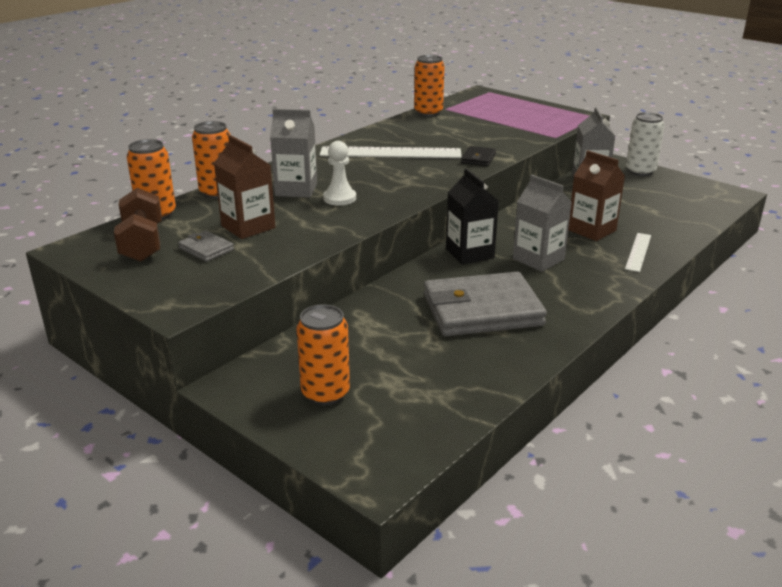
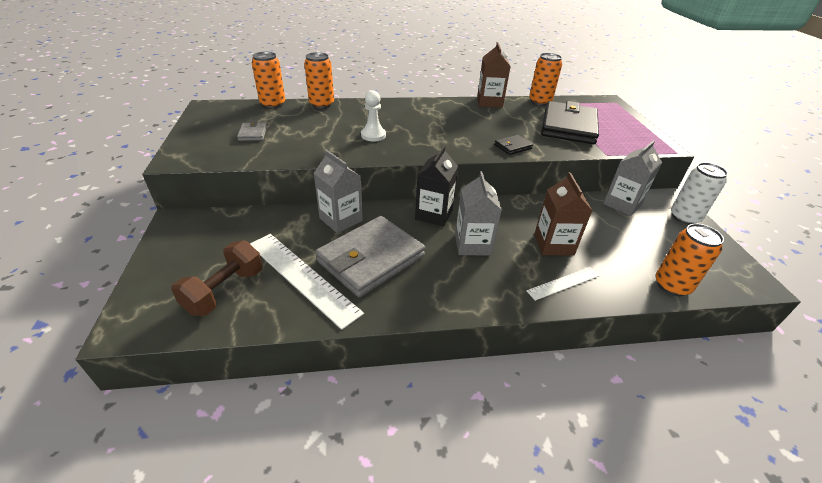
camera: 40 degrees right, 10 degrees up
(142, 244) = (235, 117): brown dumbbell -> brown dumbbell (225, 291)
(248, 227) = (295, 130): brown carton -> brown carton (489, 102)
(296, 189) = (362, 119): grey carton -> grey carton (341, 219)
(325, 393) = (201, 255): orange can -> orange can (672, 285)
(390, 153) = (461, 119): white ruler -> white ruler (302, 277)
(482, 310) = (371, 258): grey wallet -> grey wallet turned 75 degrees counterclockwise
(490, 125) = (568, 126): none -> black wallet

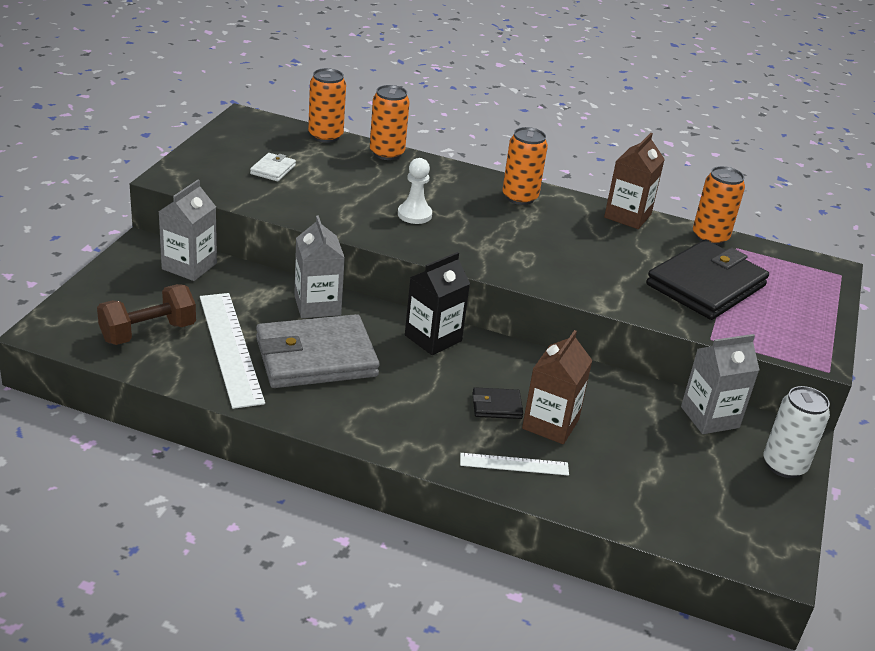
camera: 25 degrees right, 5 degrees down
(253, 133) = (273, 170): grey wallet -> white wallet
(472, 244) = (447, 386): grey carton -> grey carton (189, 266)
(513, 146) = (585, 286): black wallet -> black wallet (496, 406)
(672, 285) = (652, 521): orange can -> orange can (519, 197)

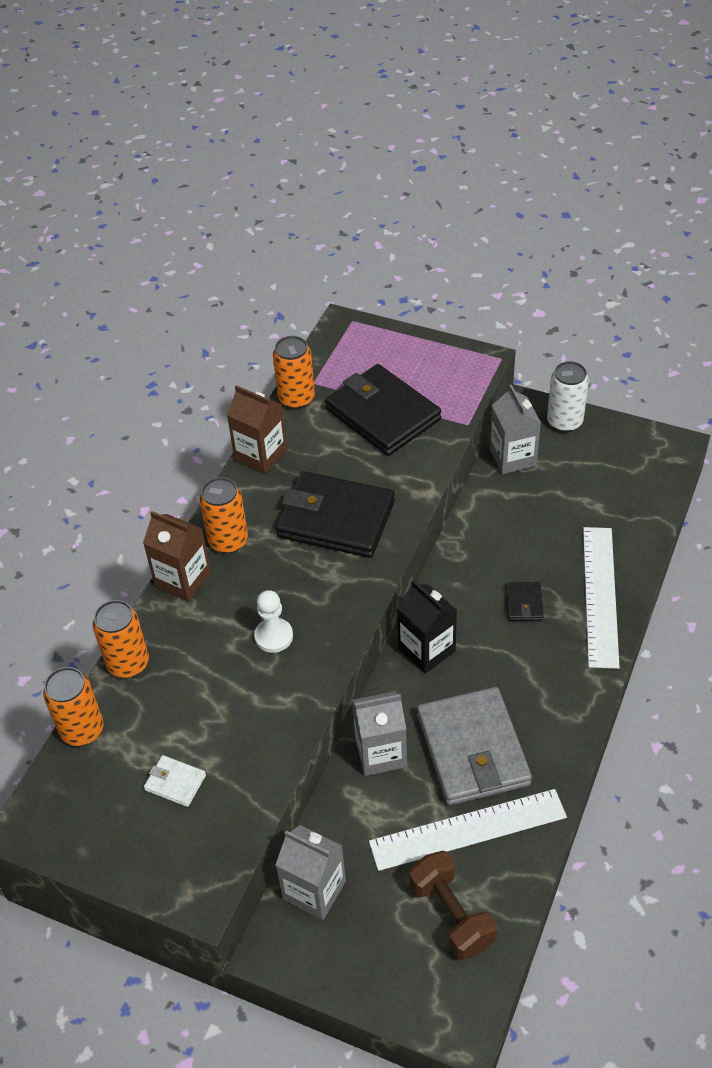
camera: 80 degrees left, 15 degrees up
(514, 464) = (600, 595): white ruler -> white ruler, size x1.87
(550, 424) = (542, 566): brown carton -> brown carton (183, 580)
(555, 251) = (336, 519): none -> black wallet

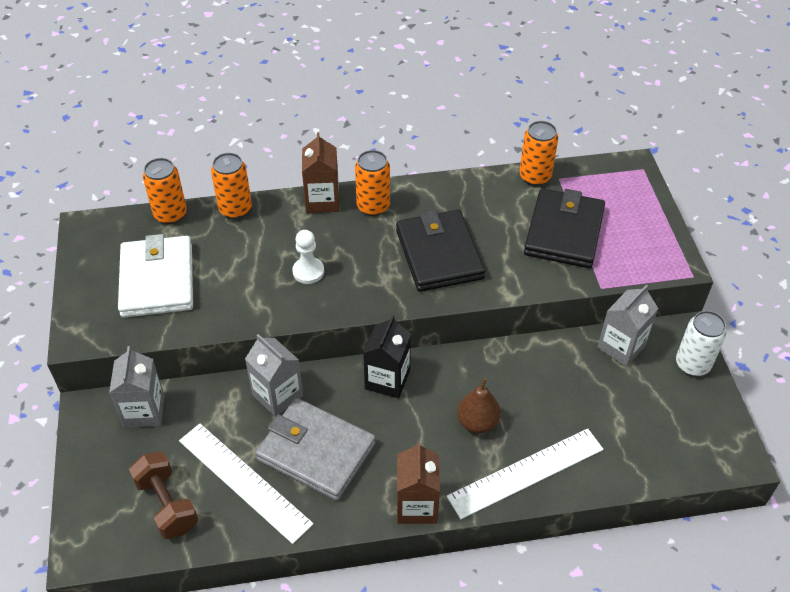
camera: 55 degrees right, 0 degrees up
(175, 782) = (157, 280): white wallet -> white wallet, size x2.33
(260, 455) = (464, 184): brown carton -> brown carton (417, 505)
(451, 914) = (167, 504): brown dumbbell -> brown dumbbell turned 60 degrees counterclockwise
(472, 749) = (316, 452): grey wallet -> grey wallet turned 75 degrees clockwise
(524, 603) = (477, 422): black wallet -> brown pear

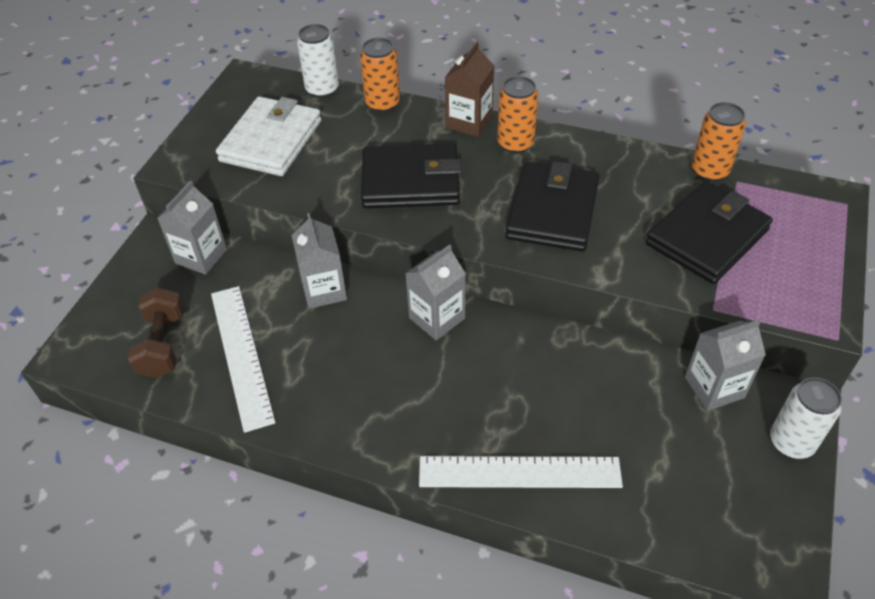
camera: 30 degrees right, 0 degrees up
(170, 214) = (322, 89): orange can -> white can
(308, 271) = (410, 181): white pawn -> black wallet
(316, 452) = (323, 357): grey wallet -> none
(387, 379) = (437, 318): black carton -> grey carton
(417, 505) = (384, 452): brown carton -> none
(477, 422) = (501, 398): brown pear -> none

